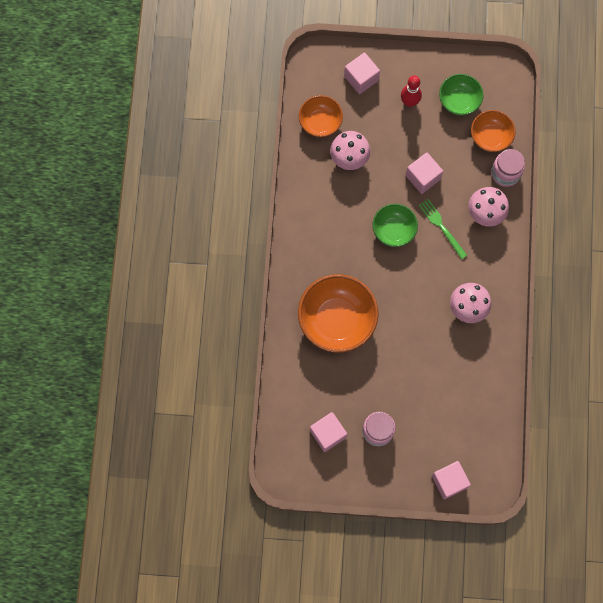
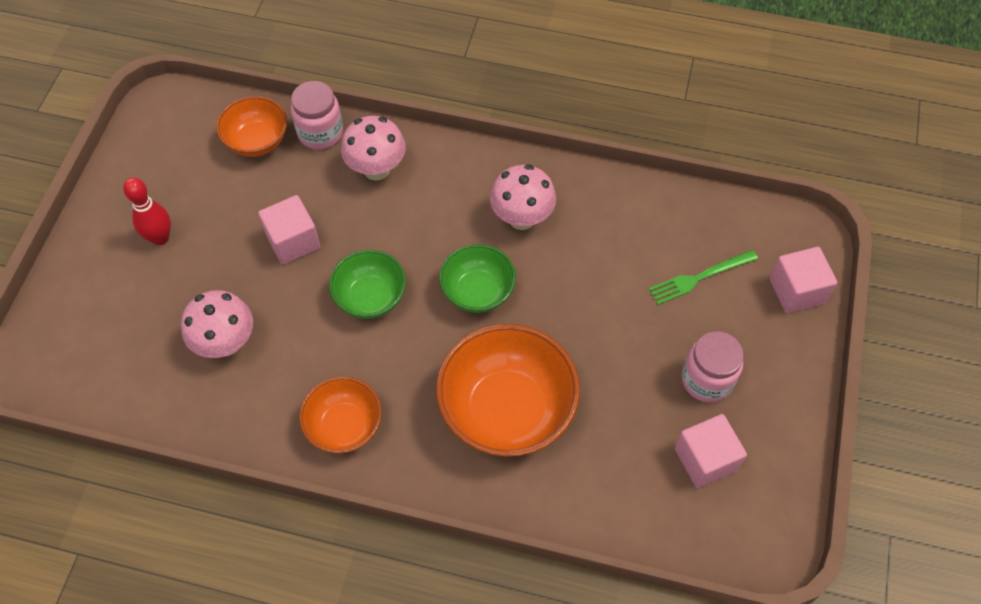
camera: 80 degrees left, 15 degrees down
(320, 122) = (146, 377): orange bowl -> orange bowl (344, 426)
(361, 78) = (91, 301): pink cube -> none
(442, 227) = (383, 229): green fork -> green fork (700, 277)
(459, 101) = (184, 171): green bowl -> green bowl (477, 292)

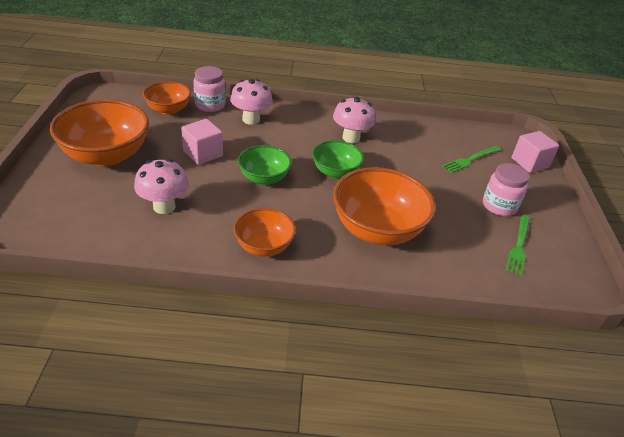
camera: 15 degrees left, 20 degrees down
(160, 238) = (106, 155): red bowling pin -> orange bowl
(705, 459) = (518, 246): pink cube -> green fork

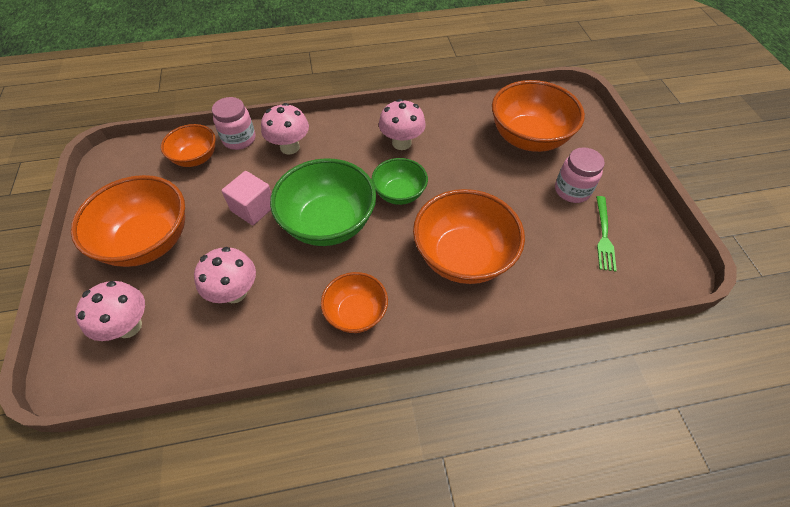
camera: 10 degrees left, 15 degrees up
(66, 208) = (128, 326): none -> pink mushroom
(264, 178) = (328, 223): green bowl -> green bowl, size x1.73
(470, 159) = (528, 138): green fork -> orange bowl
(529, 163) = (586, 126): pink cube -> none

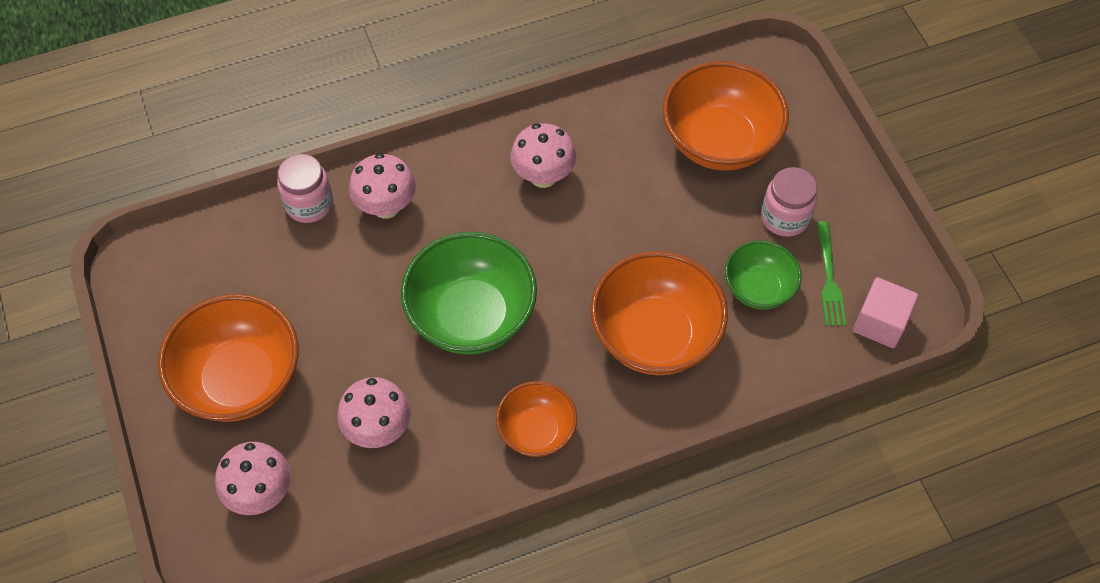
camera: 10 degrees left, 5 degrees up
(196, 158) = (257, 244): orange bowl -> none
(253, 208) = (364, 310): pink cube -> pink cube (880, 323)
(399, 193) = (556, 257): green bowl -> green bowl (758, 288)

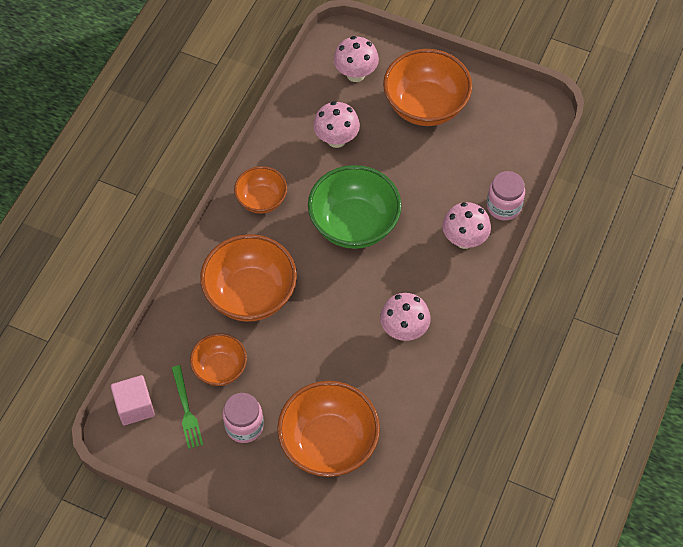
camera: 135 degrees right, 0 degrees up
(758, 288) = (220, 368): green bowl -> orange bowl
(829, 278) = (186, 409): green fork -> green fork turned 150 degrees counterclockwise

